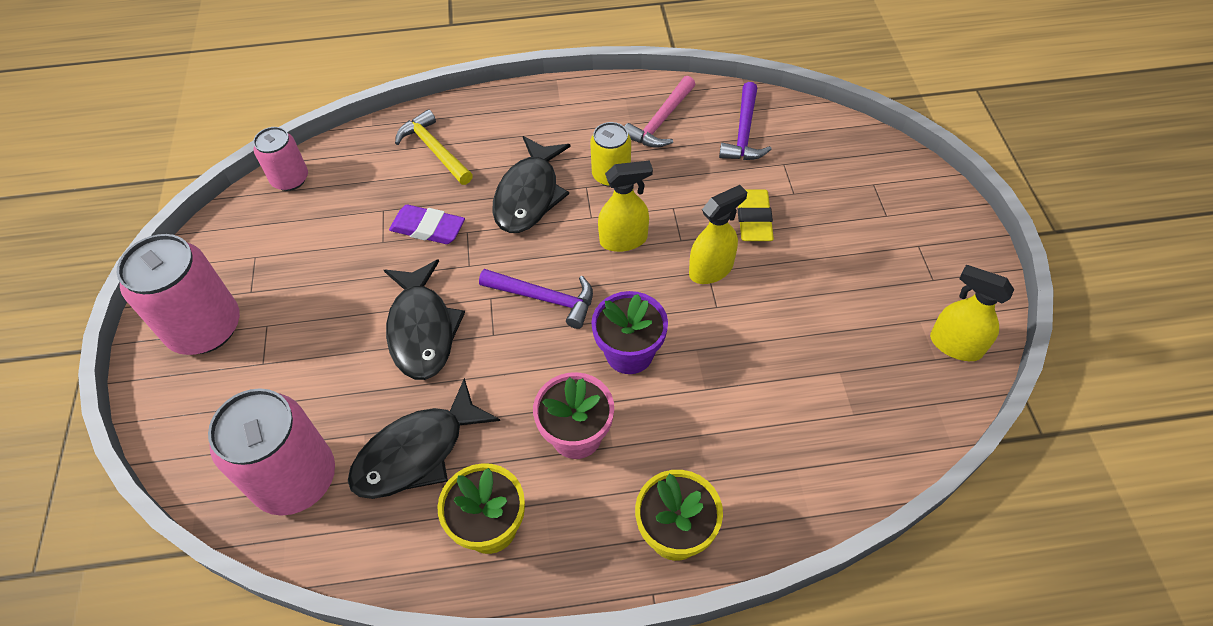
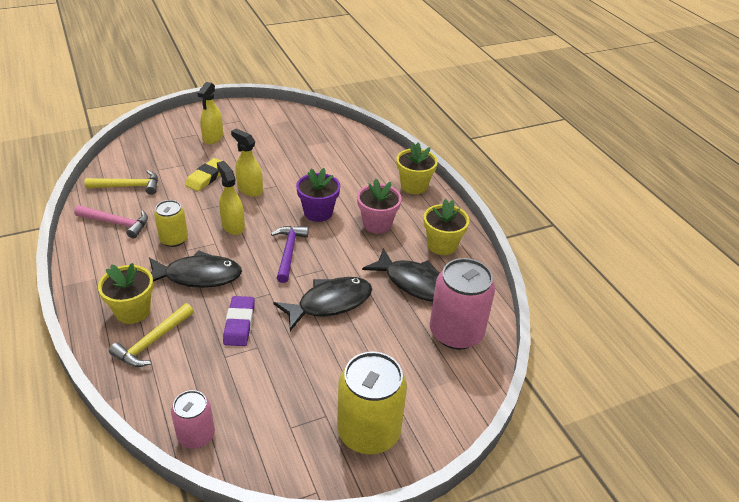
camera: 110 degrees left, 15 degrees down
(205, 328) = (368, 432): pink can -> yellow can
(490, 135) = (133, 311): none -> yellow flower pot
(744, 132) = (128, 186): purple hammer -> yellow hammer
(754, 219) = (206, 177): yellow eraser -> yellow eraser turned 45 degrees counterclockwise
(955, 345) = (280, 115): yellow spray bottle -> yellow spray bottle (213, 138)

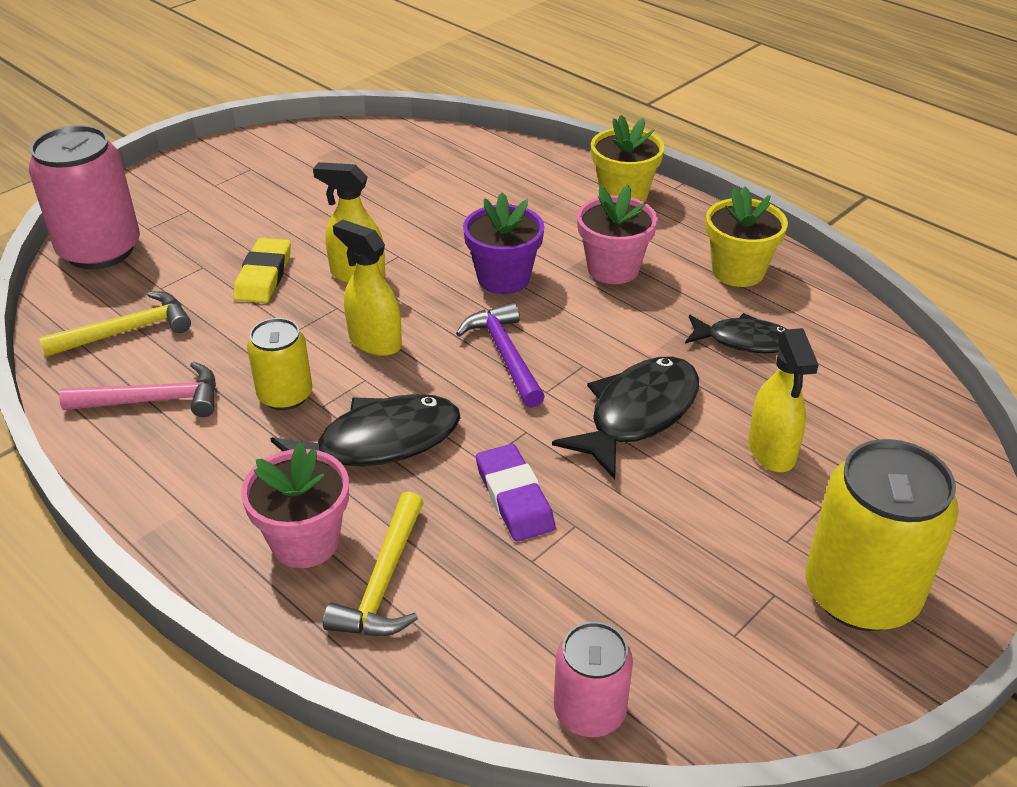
camera: 20 degrees left, 0 degrees up
(133, 311) = (305, 541): yellow flower pot -> pink flower pot
(213, 138) = (223, 208): yellow spray bottle -> yellow spray bottle (771, 451)
(415, 283) = (744, 341): black fish -> black fish, size x0.64
(456, 332) = (864, 395): pink can -> pink can (100, 250)

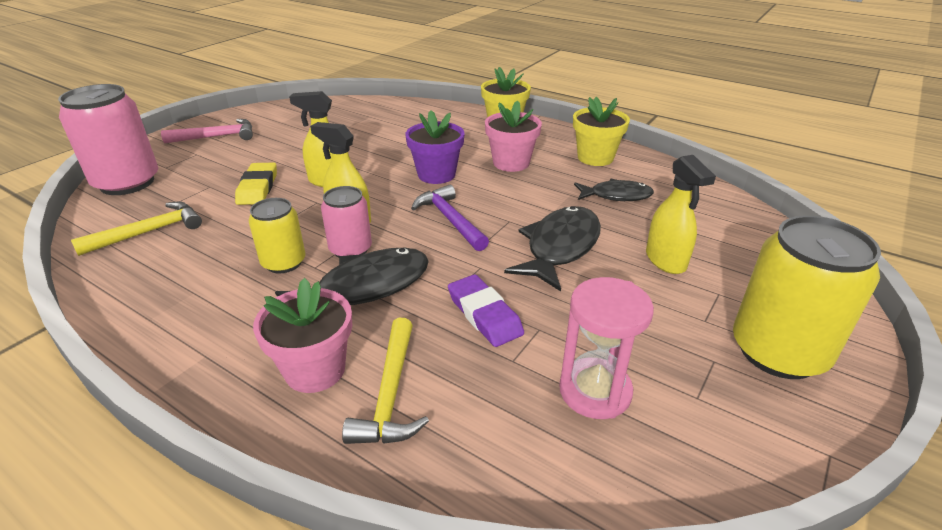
camera: 10 degrees left, 5 degrees down
(153, 400) = (172, 277): pink hammer -> pink hammer (216, 137)
(589, 711) = (603, 482): pink can -> pink can (350, 249)
(616, 611) = (595, 391): none -> pink hourglass

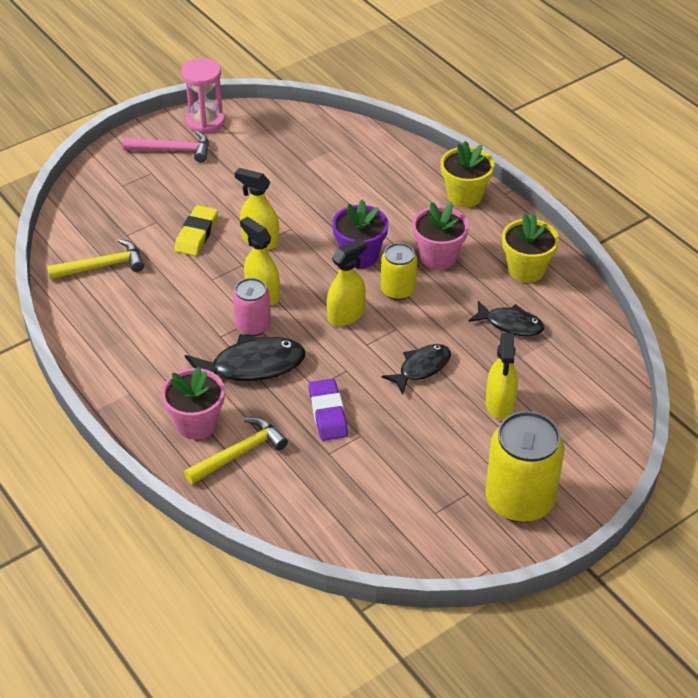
camera: 20 degrees right, 10 degrees up
(127, 183) = (88, 200): pink can -> none
(284, 262) = (198, 326): yellow can -> yellow can (398, 290)
(391, 393) = (239, 453): yellow hammer -> yellow hammer turned 150 degrees counterclockwise
(450, 220) = (346, 315): purple hammer -> yellow spray bottle
(559, 247) = (421, 368): black fish -> black fish, size x0.64
(595, 391) = (370, 489): pink hourglass -> pink hourglass (205, 122)

